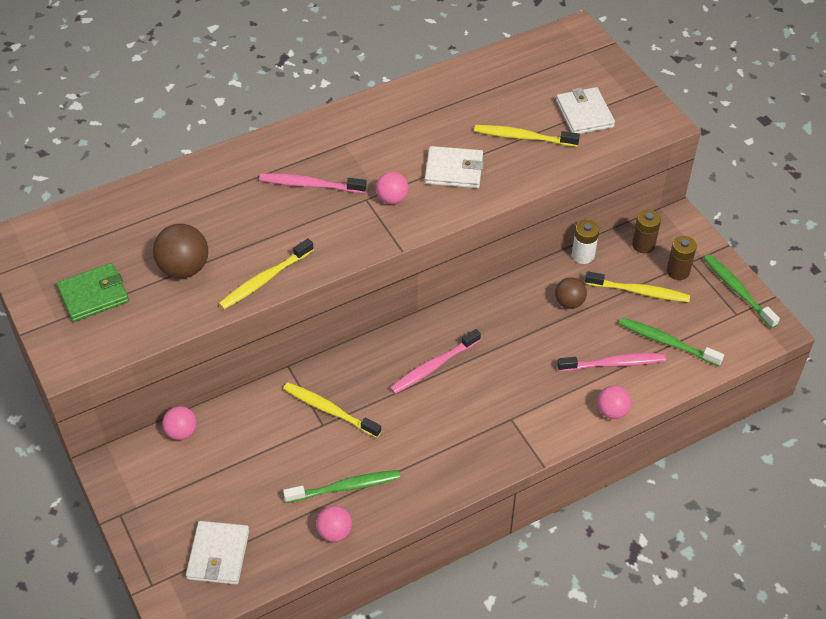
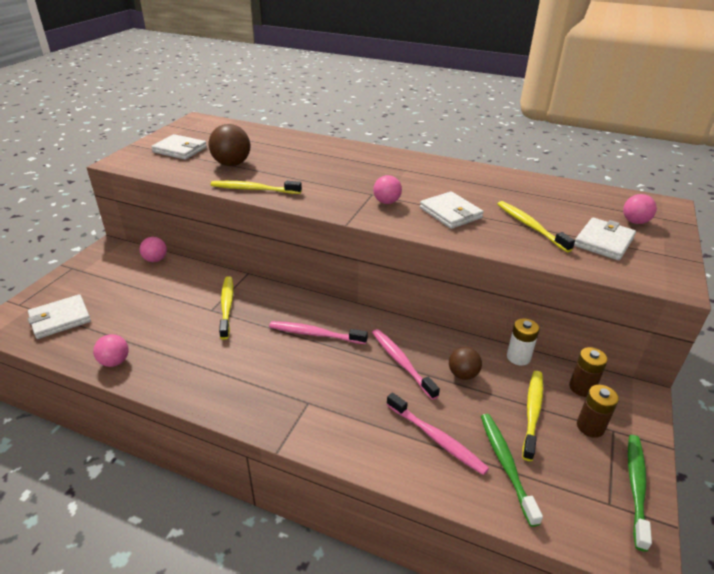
camera: 50 degrees right, 15 degrees down
(93, 295) = (180, 150): green wallet -> white wallet
(310, 185) = (354, 172): pink toothbrush -> pink toothbrush (401, 362)
(345, 487) = (162, 347): green toothbrush -> none
(612, 411) = (383, 467): pink ball -> pink ball (634, 222)
(639, 292) = (532, 412): yellow toothbrush -> yellow toothbrush turned 135 degrees counterclockwise

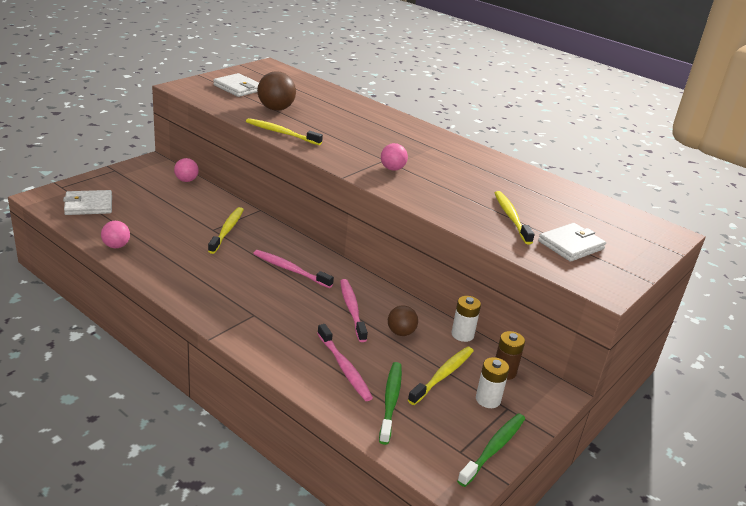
camera: 15 degrees right, 5 degrees down
(450, 213) = (444, 190): white wallet -> none
(590, 427) = (488, 399): brown battery -> white battery
(634, 222) = (620, 238): pink ball -> none

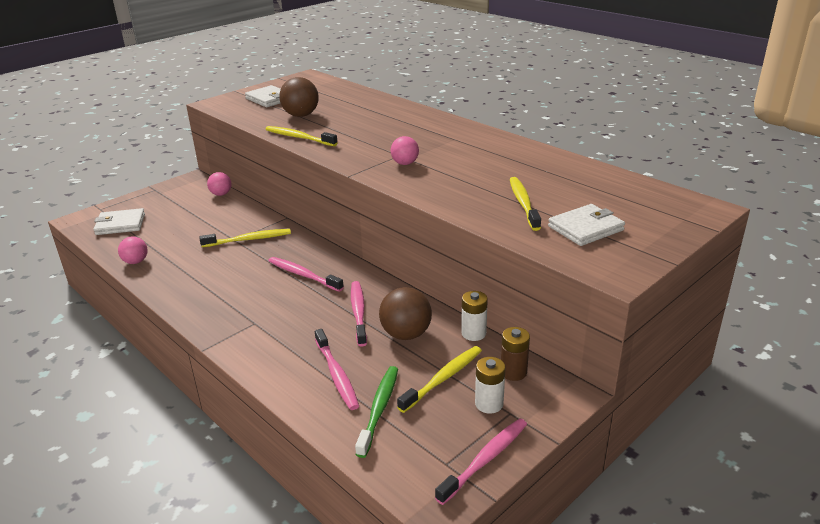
camera: 10 degrees right, 0 degrees up
(227, 230) = (249, 239): yellow toothbrush -> yellow toothbrush turned 60 degrees clockwise
(401, 332) = (406, 334): brown ball -> brown ball, size x1.59
(493, 449) = (485, 460): green toothbrush -> pink toothbrush

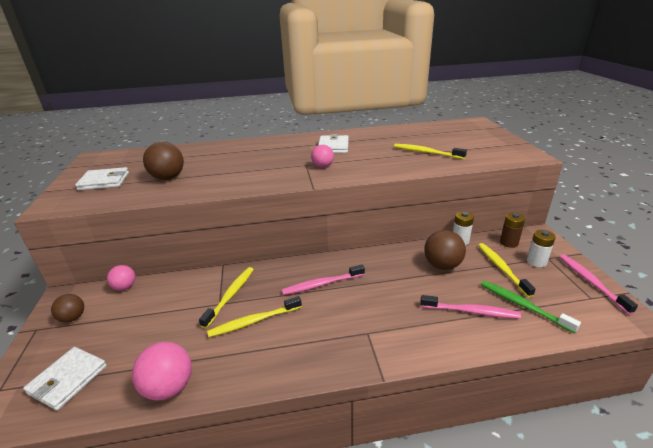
camera: 55 degrees left, 0 degrees up
(136, 262) = (169, 387): pink ball -> pink ball, size x1.59
(174, 195) = (73, 318): none -> brown ball
(299, 137) = (210, 189): yellow toothbrush -> yellow toothbrush (254, 321)
(358, 312) = (399, 275): pink toothbrush -> none
(585, 228) = (473, 148): white wallet -> white wallet (333, 147)

